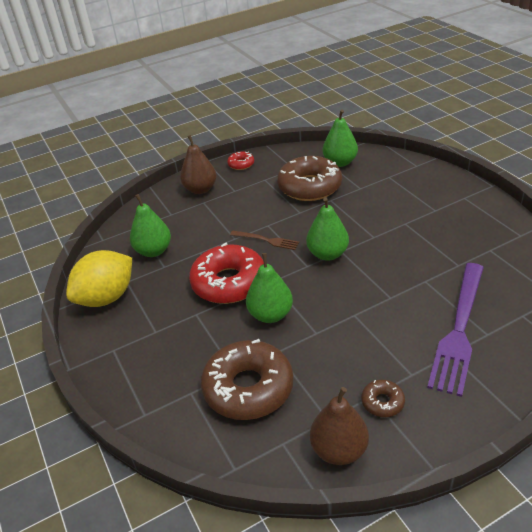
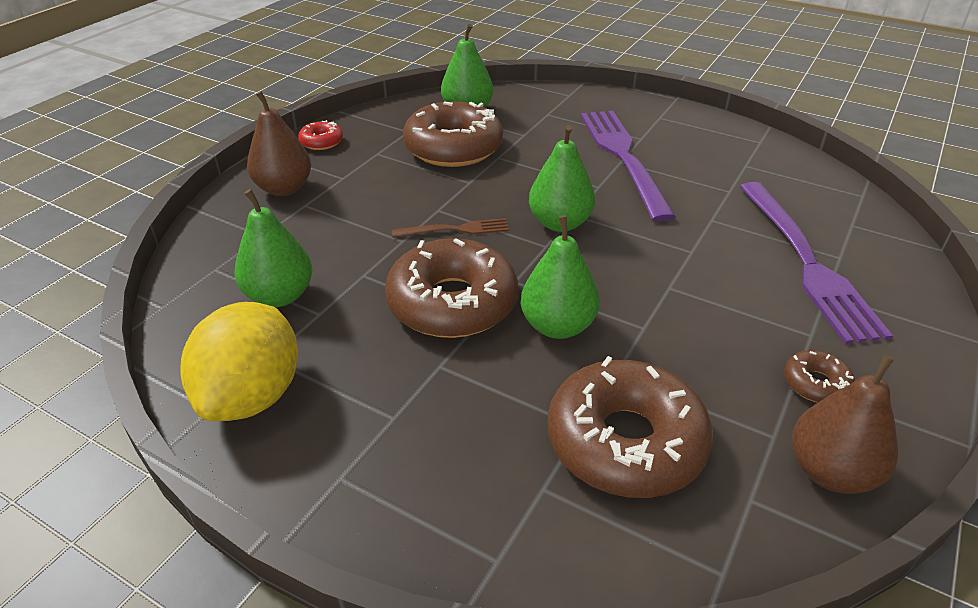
camera: 35 degrees left, 0 degrees up
(229, 283) = (452, 303): red donut -> brown donut
(409, 220) = (622, 156): none -> purple fork

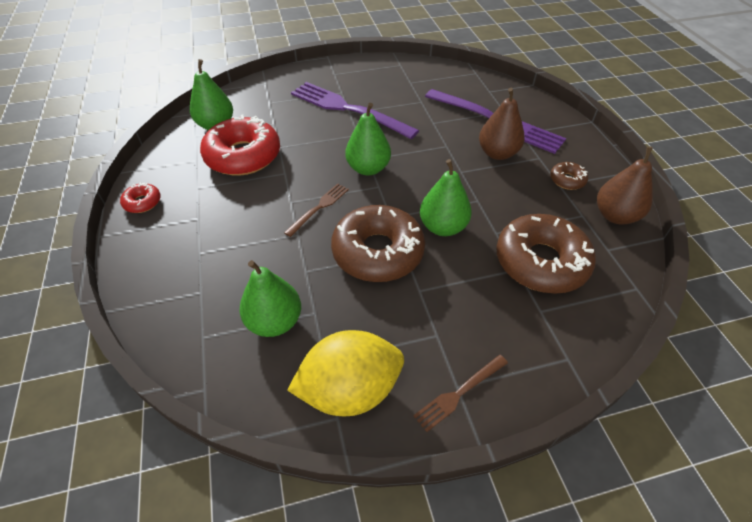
camera: 45 degrees left, 10 degrees up
(252, 395) = (350, 389): yellow lemon -> yellow lemon turned 75 degrees counterclockwise
(284, 188) = (166, 252): brown pear -> brown pear (497, 153)
(332, 484) = (458, 394): none -> brown fork
(453, 148) = (243, 156): brown donut -> red donut

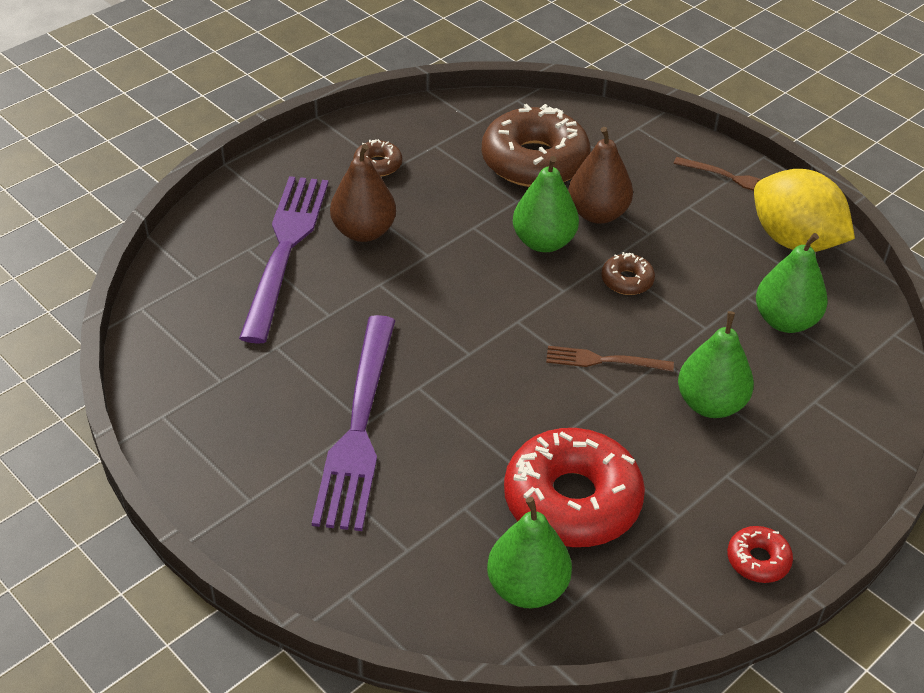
camera: 120 degrees left, 5 degrees down
(368, 168) = (490, 344): green pear -> green pear (710, 404)
(378, 252) = (627, 280): brown donut -> brown donut, size x0.45
(615, 216) = (417, 123): brown pear -> brown pear (597, 214)

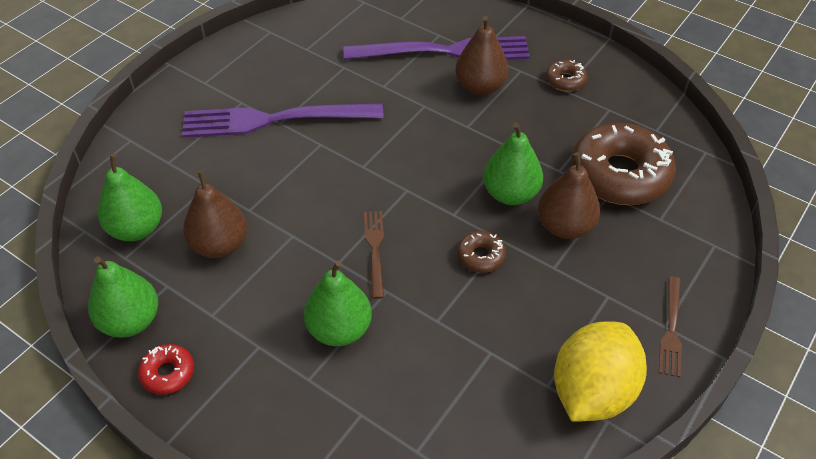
camera: 80 degrees right, 5 degrees up
(572, 500) = (220, 245): red donut -> brown pear
(785, 321) = (465, 386): green pear -> green pear (130, 321)

